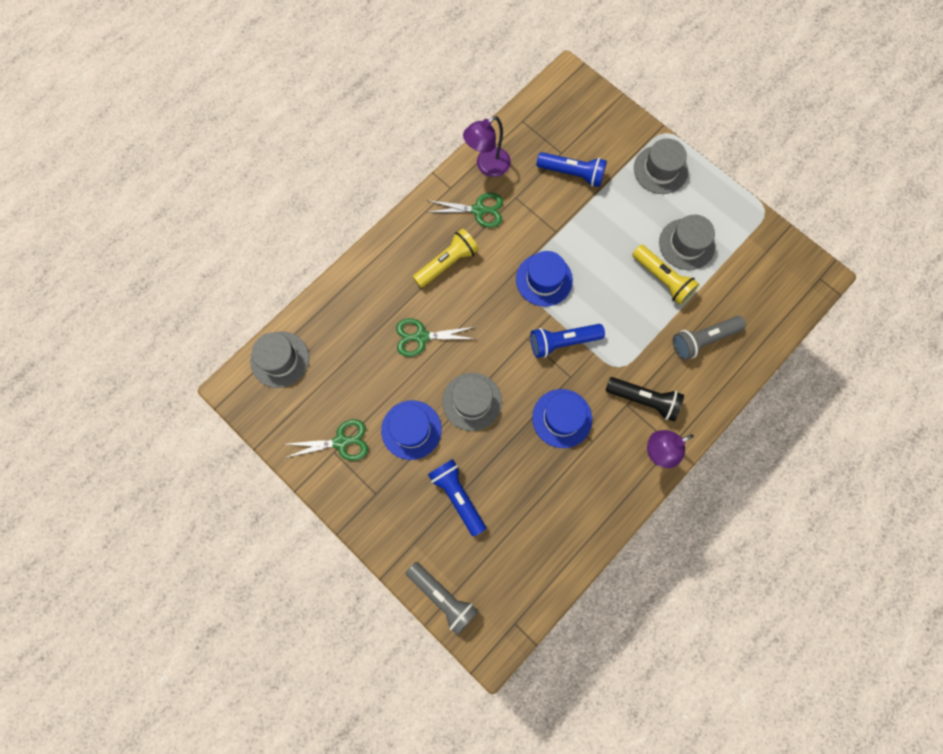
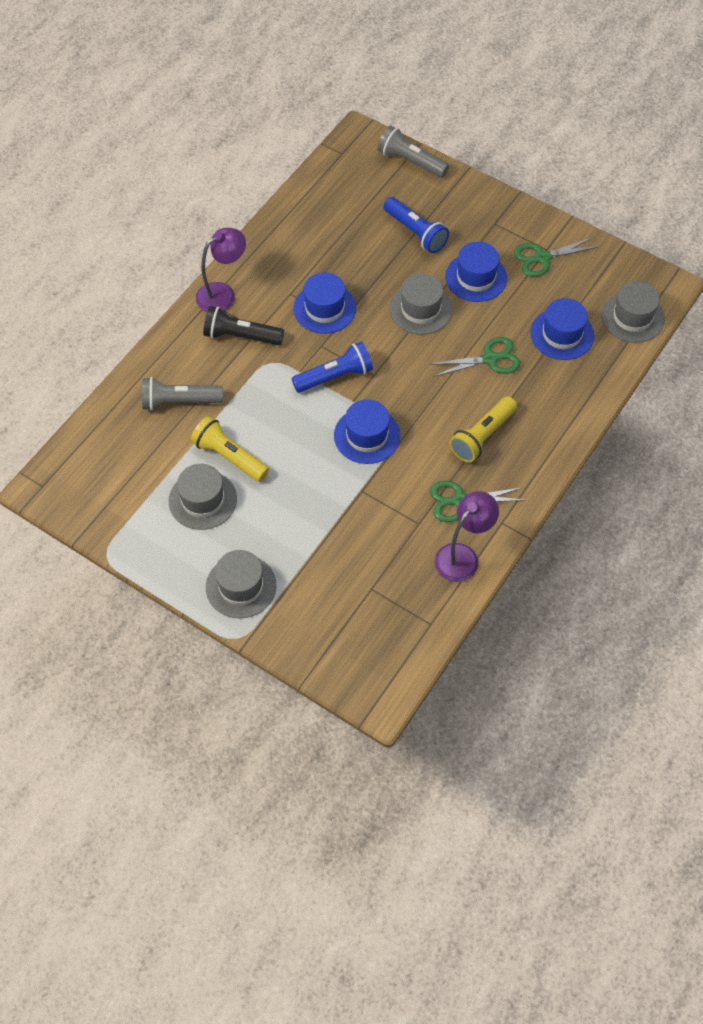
camera: 170 degrees right, 15 degrees down
(349, 352) = (562, 334): none -> blue hat
(572, 174) = (353, 563): blue flashlight -> none
(703, 339) = (179, 401): grey flashlight -> grey flashlight turned 150 degrees counterclockwise

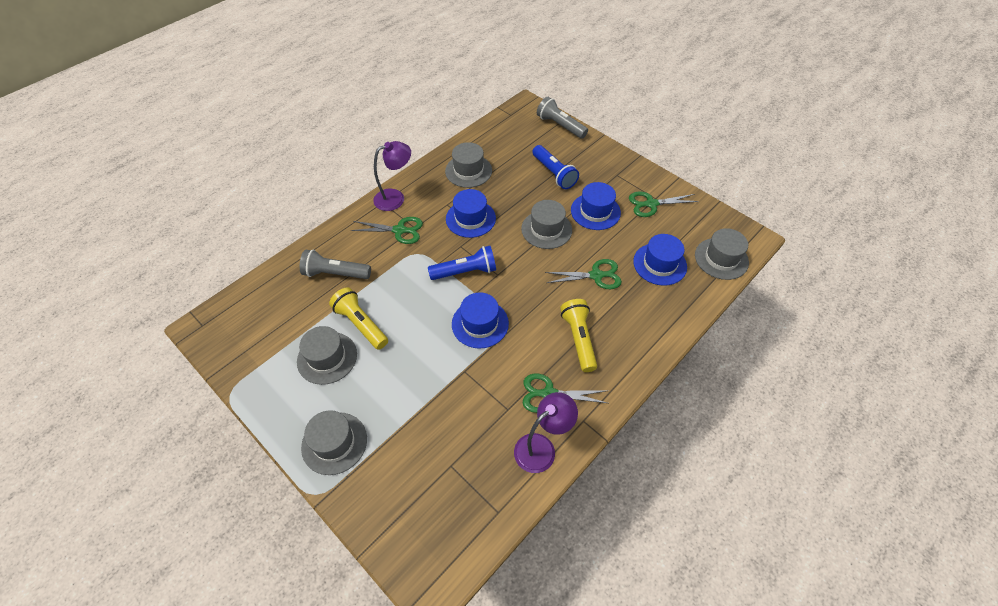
camera: 10 degrees right, 5 degrees down
(241, 336) = (400, 230): black flashlight -> green scissors
(306, 243) = (468, 171): none -> grey hat
(482, 436) = (579, 339): yellow flashlight -> yellow flashlight turned 120 degrees clockwise

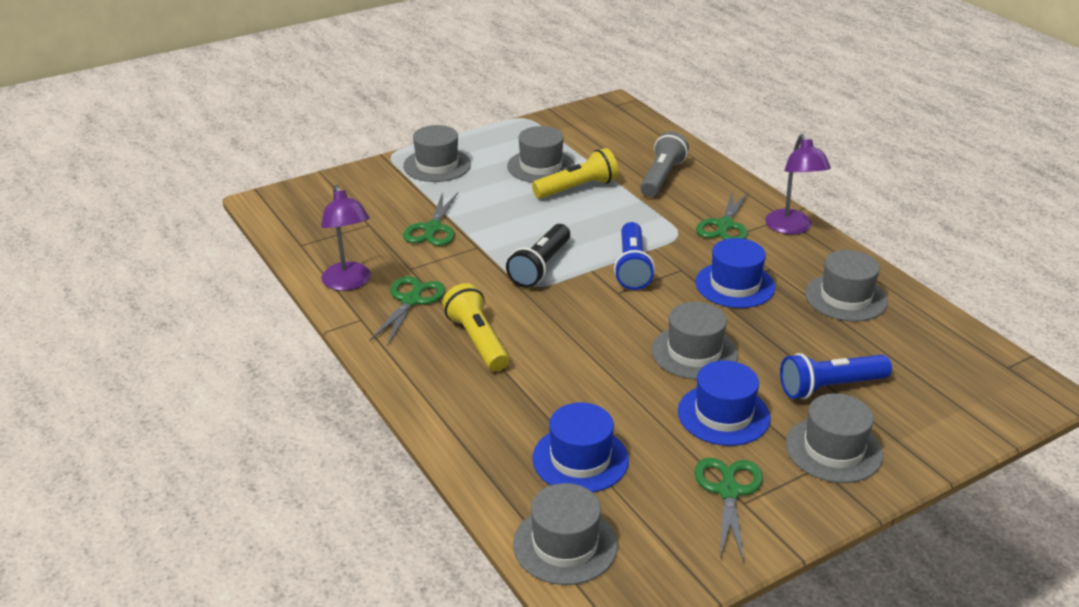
camera: 105 degrees right, 20 degrees down
(480, 323) = (540, 266): blue hat -> black flashlight
(560, 126) = (975, 424): grey flashlight -> none
(579, 339) = (477, 341): yellow flashlight -> yellow flashlight turned 120 degrees counterclockwise
(596, 275) = (582, 382): green scissors -> green scissors (432, 229)
(602, 170) = (833, 449): none -> grey hat

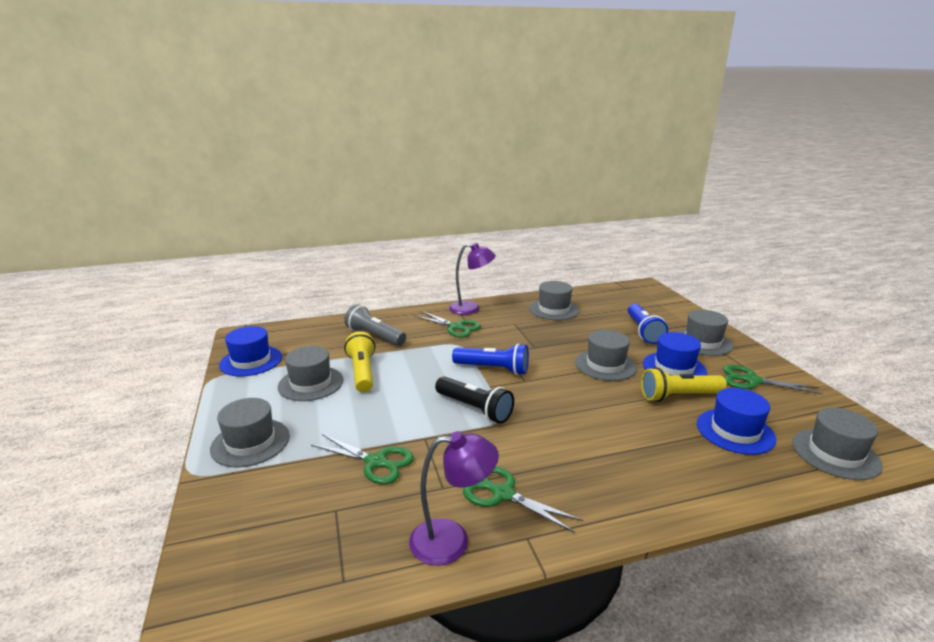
camera: 75 degrees left, 10 degrees down
(477, 341) = (579, 459): yellow flashlight -> yellow flashlight (678, 396)
(735, 285) = (530, 337): blue hat -> blue hat (251, 361)

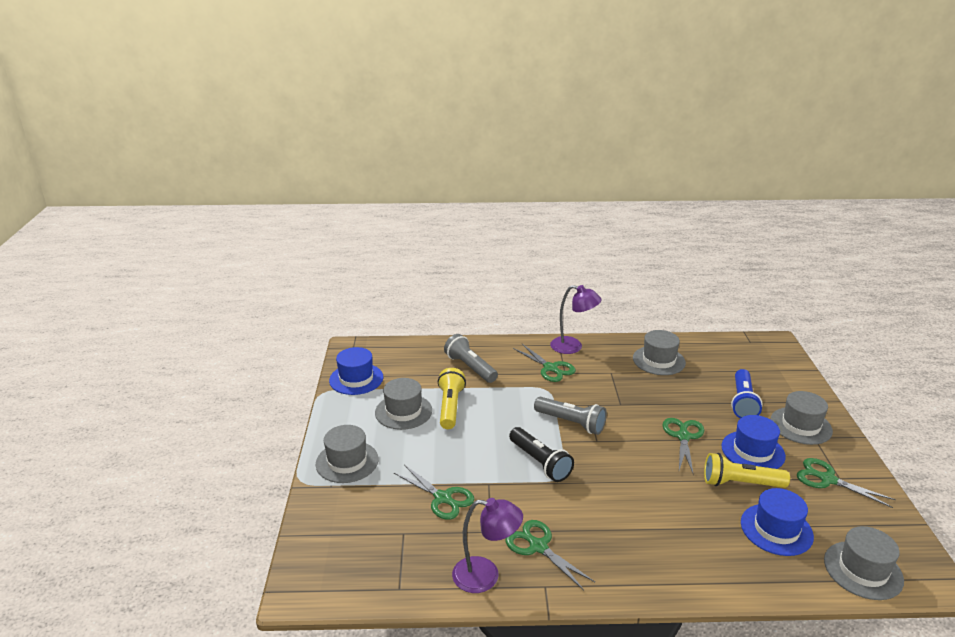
camera: 15 degrees right, 5 degrees up
(493, 369) = (571, 423): blue flashlight -> grey flashlight
(605, 365) = (683, 436): grey hat -> green scissors

